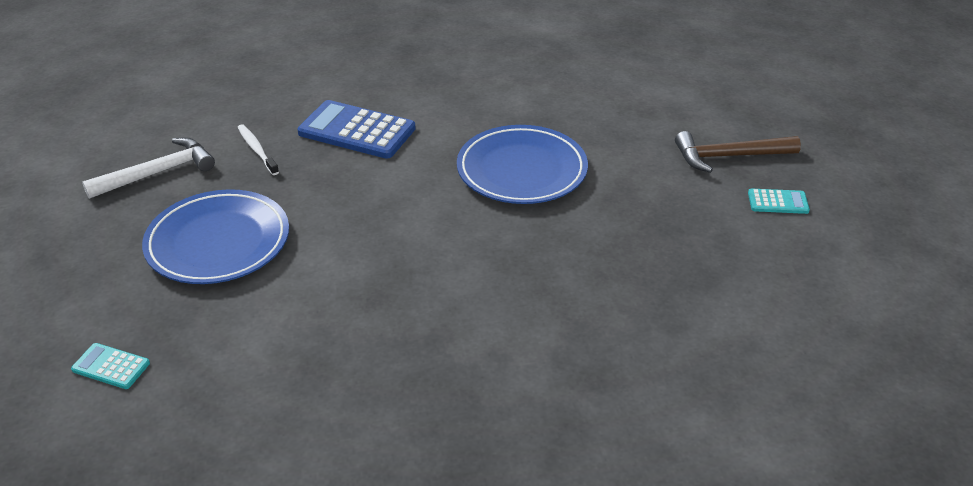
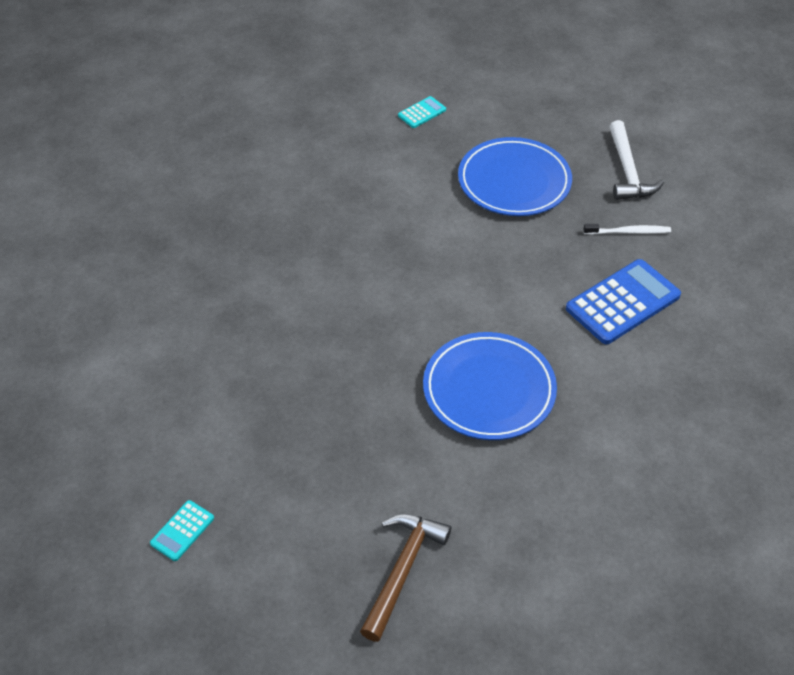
camera: 120 degrees right, 10 degrees up
(778, 202) = (310, 561): turquoise calculator -> turquoise calculator (182, 531)

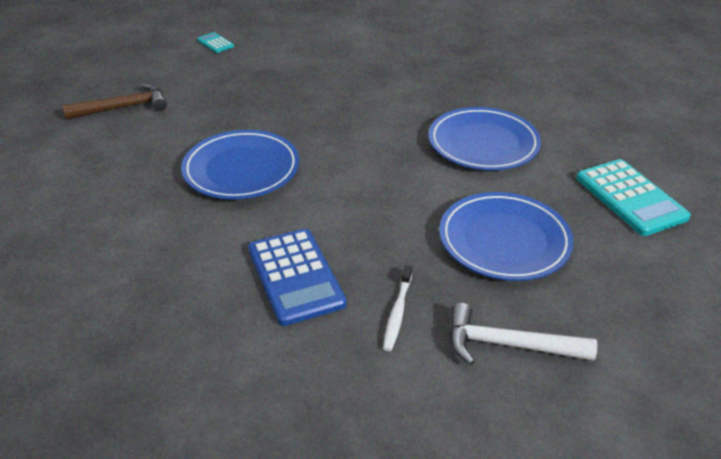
camera: 105 degrees right, 10 degrees down
(369, 208) = (483, 144): none -> blue plate
(402, 570) = (123, 107): brown hammer -> brown hammer turned 60 degrees counterclockwise
(422, 113) = (630, 198): turquoise calculator -> turquoise calculator, size x2.05

